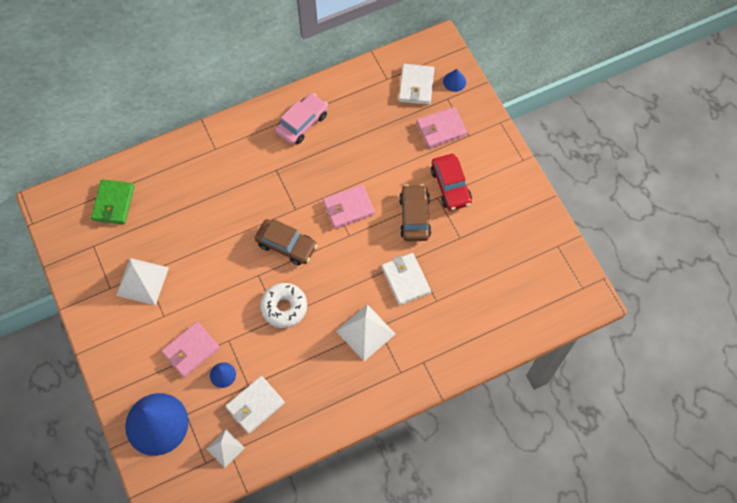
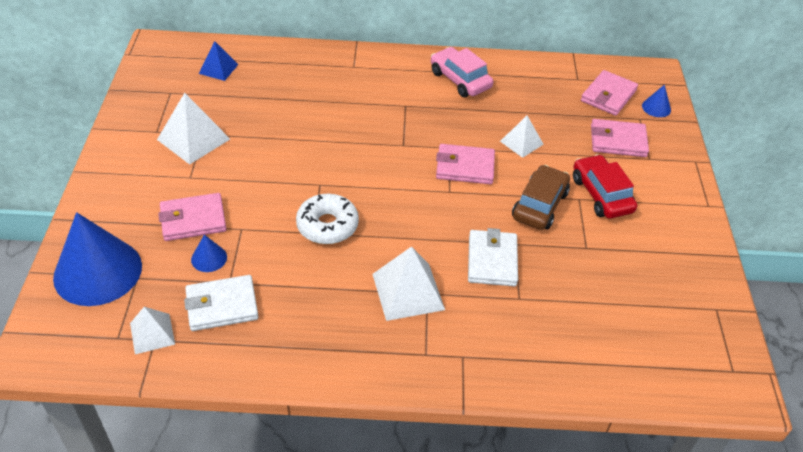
camera: 25 degrees right, 20 degrees down
(113, 203) = (218, 69): green wallet -> blue pyramid
(286, 245) = (371, 171): brown car -> none
(302, 123) = (460, 80): pink car -> pink car turned 105 degrees counterclockwise
(376, 164) = (521, 142): none -> white pyramid
(416, 86) = (608, 96): white wallet -> pink wallet
(450, 186) = (601, 194): red car -> red car turned 150 degrees clockwise

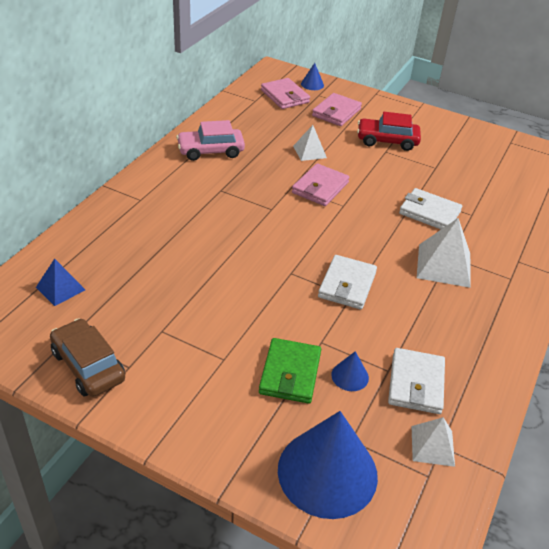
camera: 65 degrees left, 5 degrees down
(193, 139) = (165, 340): white pyramid -> none
(193, 220) = (290, 373): pink wallet -> green wallet
(327, 225) = (347, 285): white donut -> white wallet
(539, 205) = (383, 170): brown car -> brown car (88, 366)

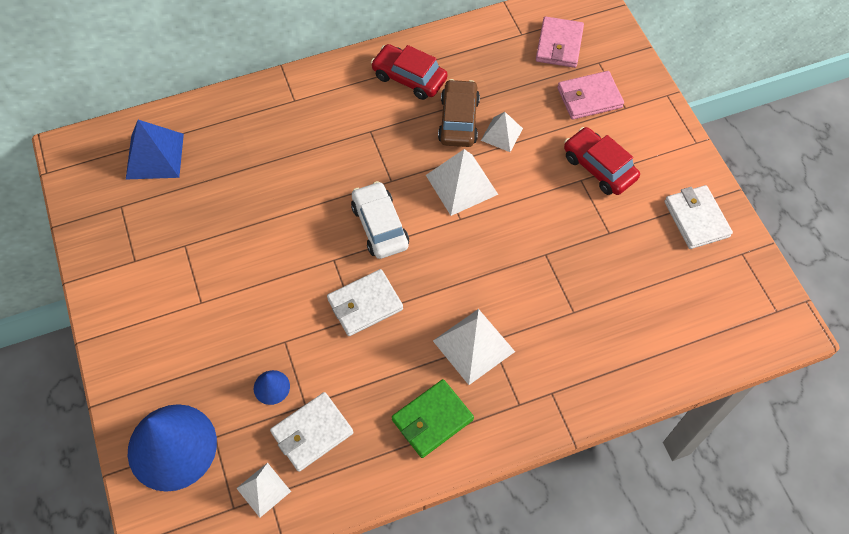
camera: 45 degrees right, 20 degrees up
(60, 288) = (155, 156): blue pyramid -> blue pyramid, size x1.62
(88, 366) = (111, 240): brown car -> brown car (458, 120)
(210, 151) = (409, 78): pink car -> red car
(290, 373) = (232, 350): green wallet -> green wallet (432, 419)
(297, 237) = (380, 226): none -> white car
(312, 84) = (608, 43): blue cone -> none
(320, 188) = (461, 184): pink wallet -> white pyramid
(429, 212) = (533, 281): white wallet -> white wallet (696, 219)

